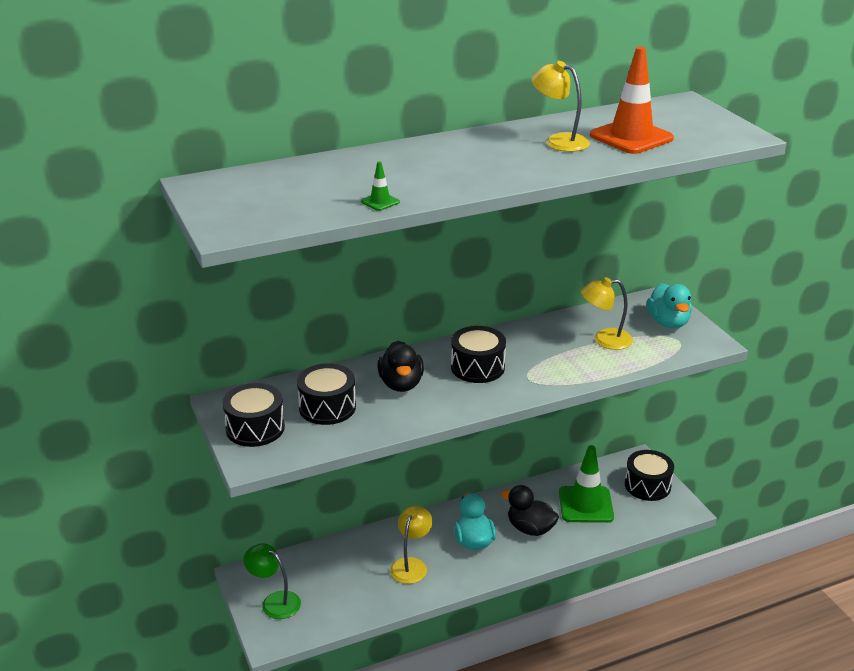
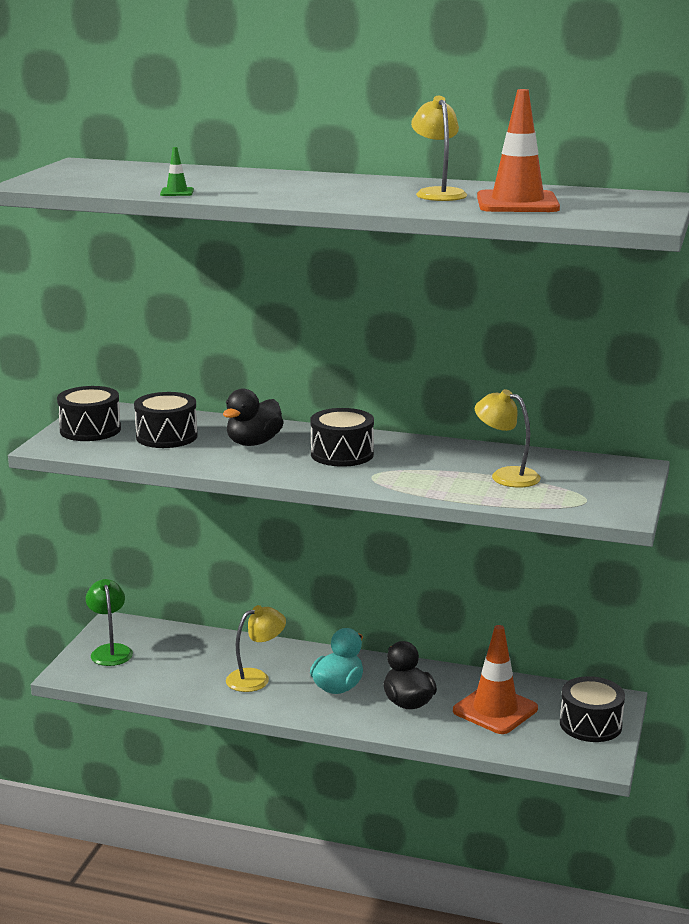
camera: 40 degrees right, 10 degrees down
(585, 505) = (495, 710): green traffic cone -> orange traffic cone
(668, 322) = (604, 485): turquoise duck -> none

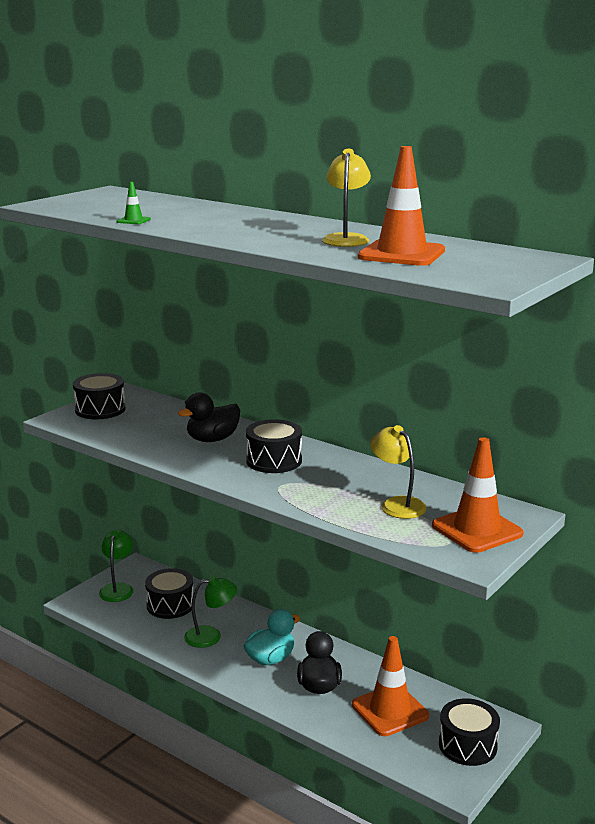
camera: 20 degrees right, 0 degrees up
(166, 436) = (151, 423): black drum -> black drum (170, 605)
(256, 678) = (211, 636): yellow lamp -> green lamp
(602, 486) = (477, 530): none -> orange traffic cone

